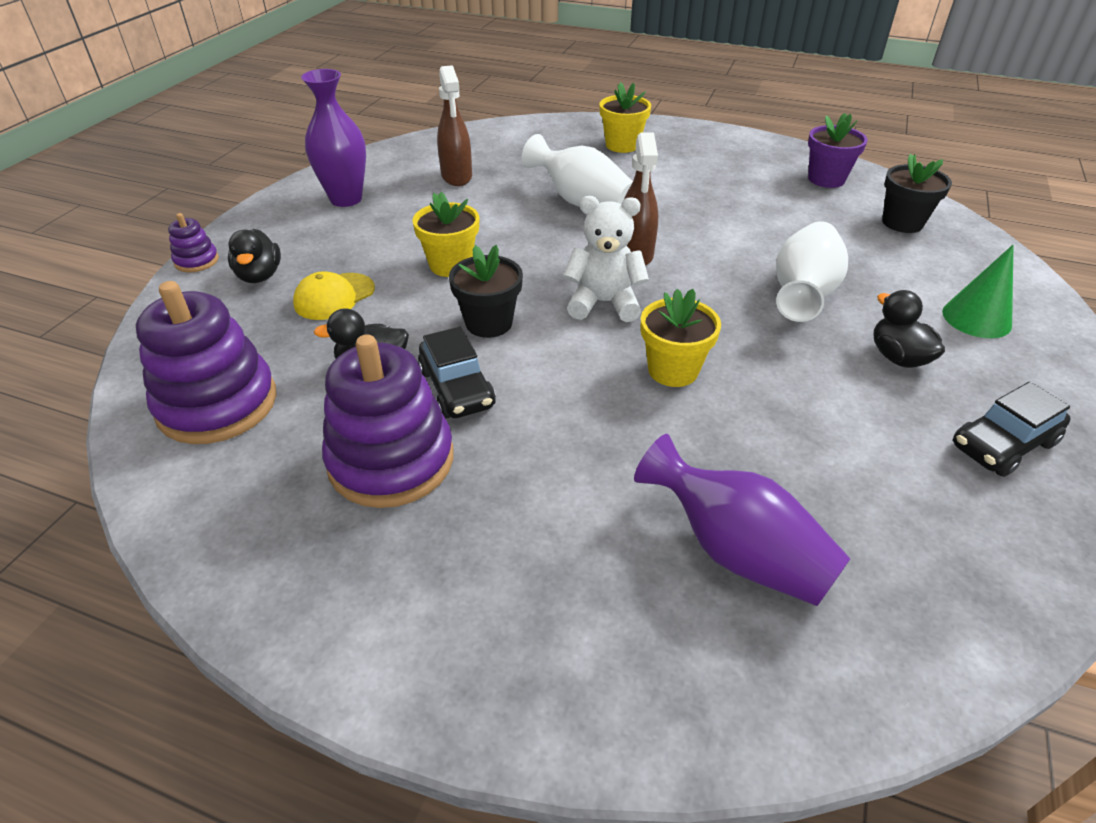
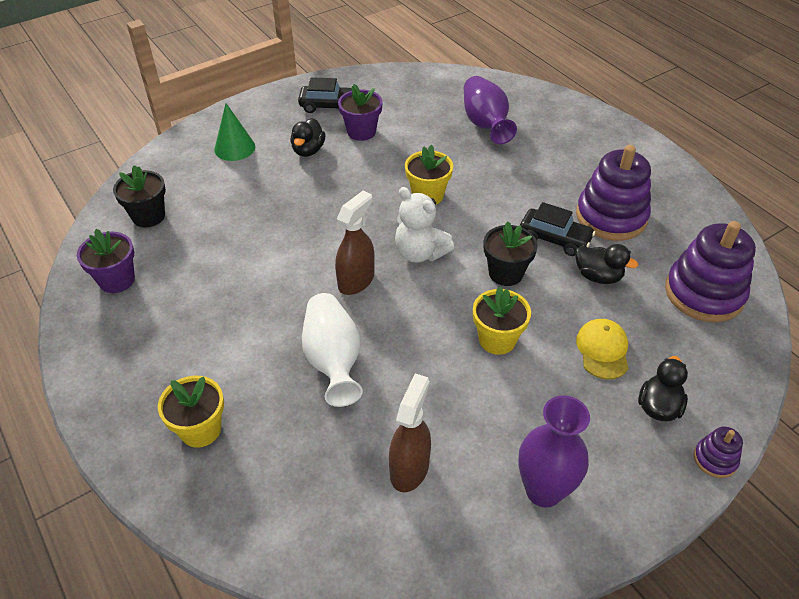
camera: 145 degrees left, 5 degrees up
(334, 297) = (602, 350): yellow cap -> yellow cap turned 75 degrees counterclockwise
(457, 388) = (554, 239): black car -> black car turned 105 degrees clockwise
(803, 293) = (295, 202): white vase -> none
(887, 422) = (361, 132): none -> purple flower pot

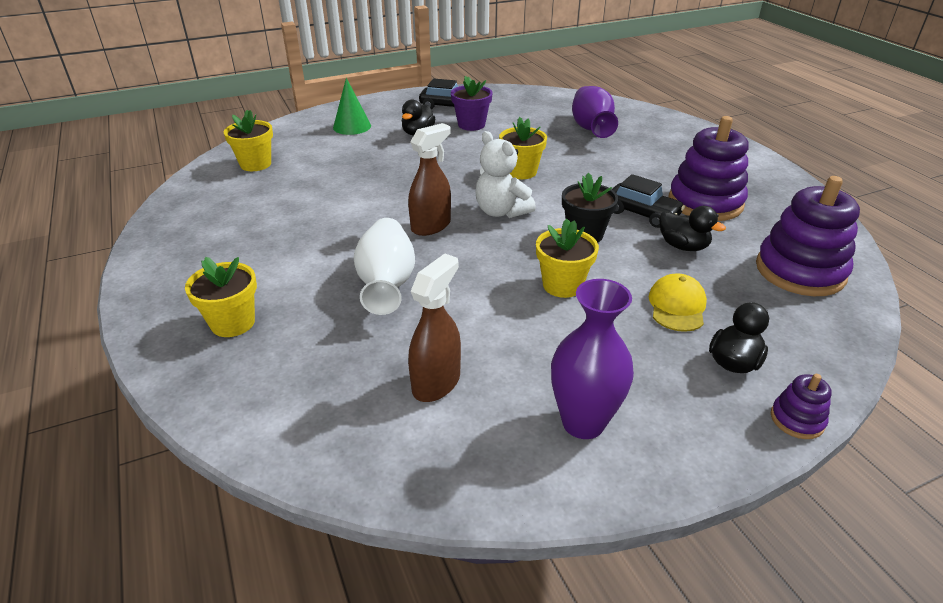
camera: 10 degrees right, 10 degrees down
(117, 280) = (206, 204): purple flower pot -> none
(148, 216) = (255, 164): black flower pot -> yellow flower pot

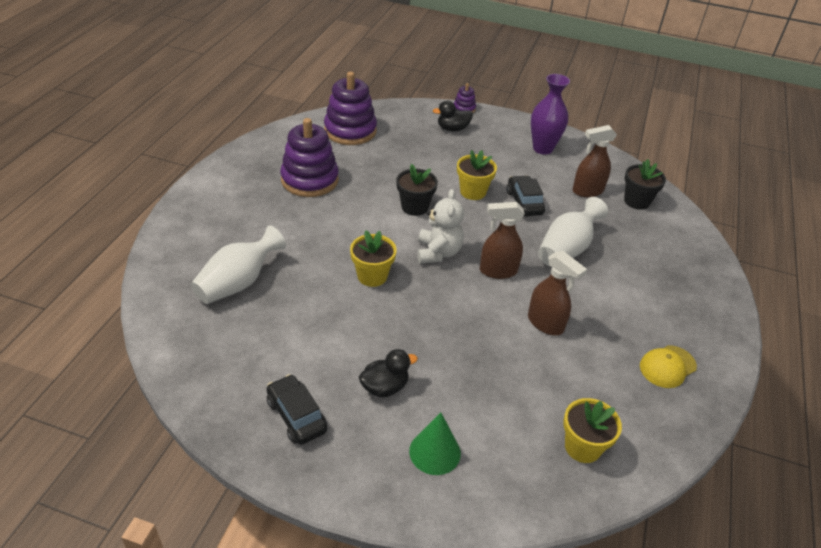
camera: 140 degrees left, 5 degrees up
(233, 323) = (674, 277): yellow flower pot -> none
(345, 211) = (545, 324): none -> brown spray bottle
(350, 415) = (637, 201): none -> black flower pot
(471, 125) = (321, 363): purple flower pot -> none
(591, 128) = (238, 283): purple vase -> white vase
(642, 213) = (358, 197): black car -> black car (524, 203)
(677, 306) = (435, 154): yellow cap -> yellow cap (667, 366)
(683, 246) = (376, 170): black duck -> none

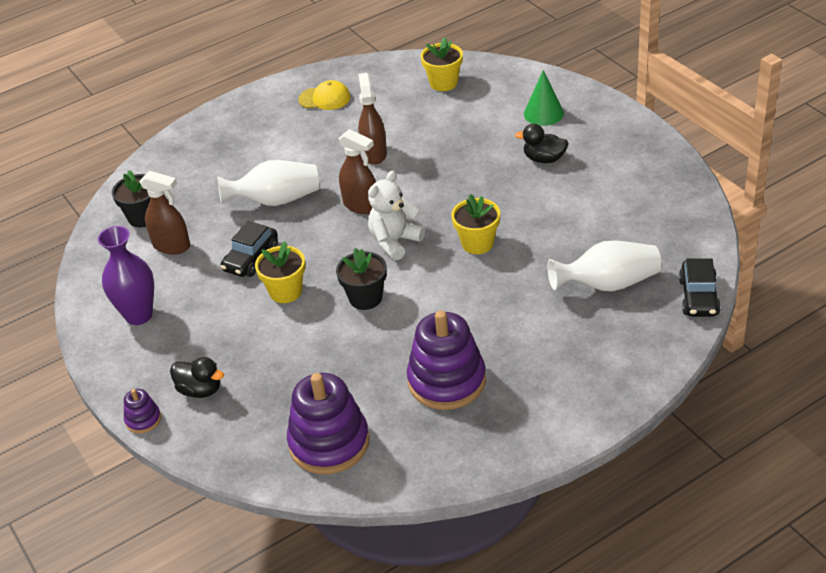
camera: 135 degrees left, 0 degrees up
(296, 416) = (624, 165): black car -> black car (698, 297)

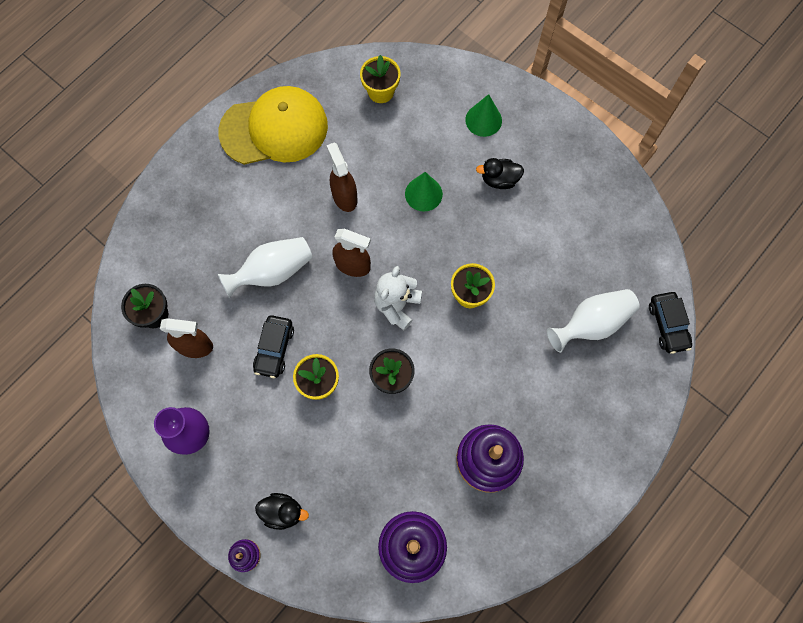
camera: 20 degrees left, 30 degrees up
(325, 98) = (274, 129): yellow cap -> yellow cap, size x2.19
(458, 161) = (423, 194): none -> green cone

